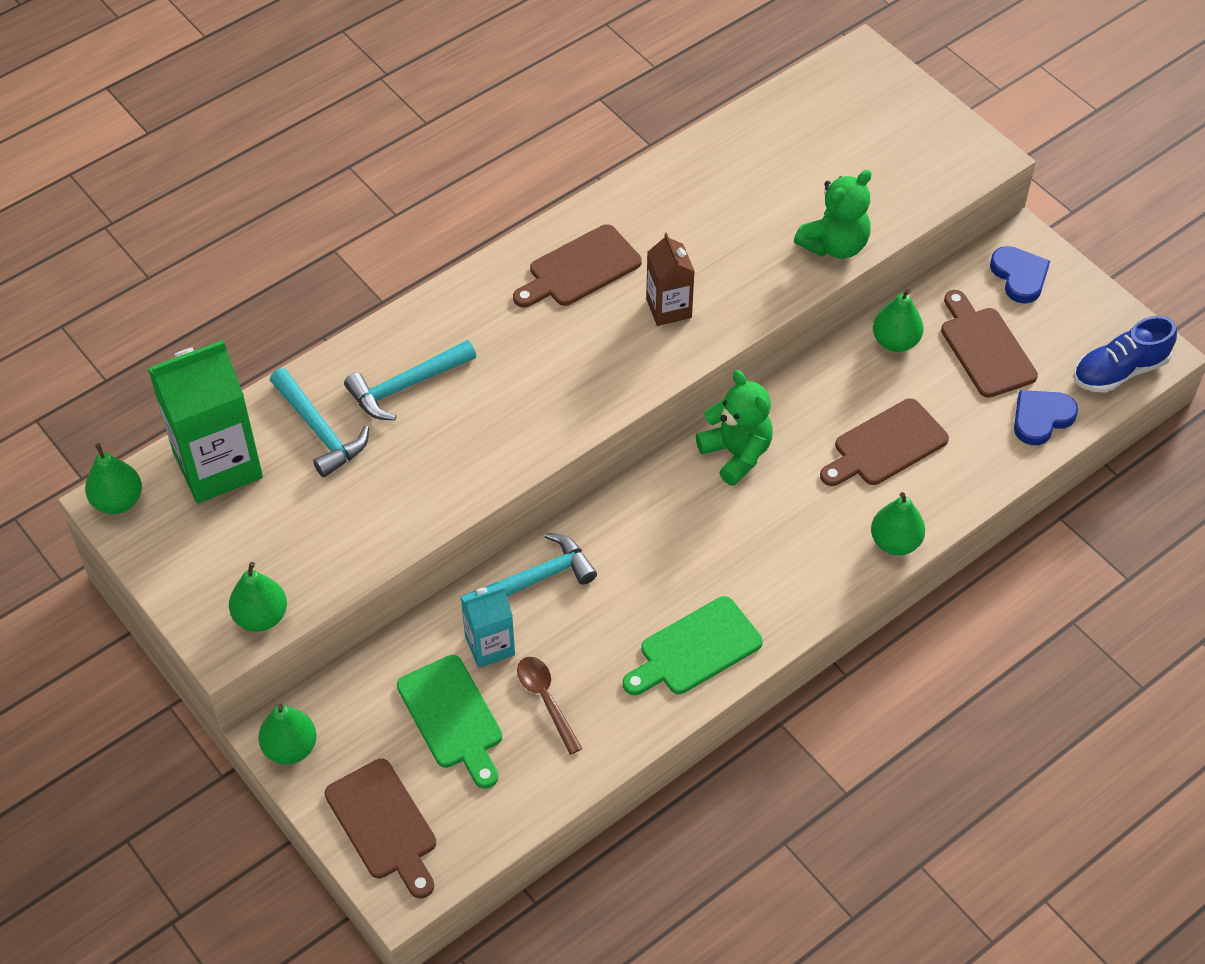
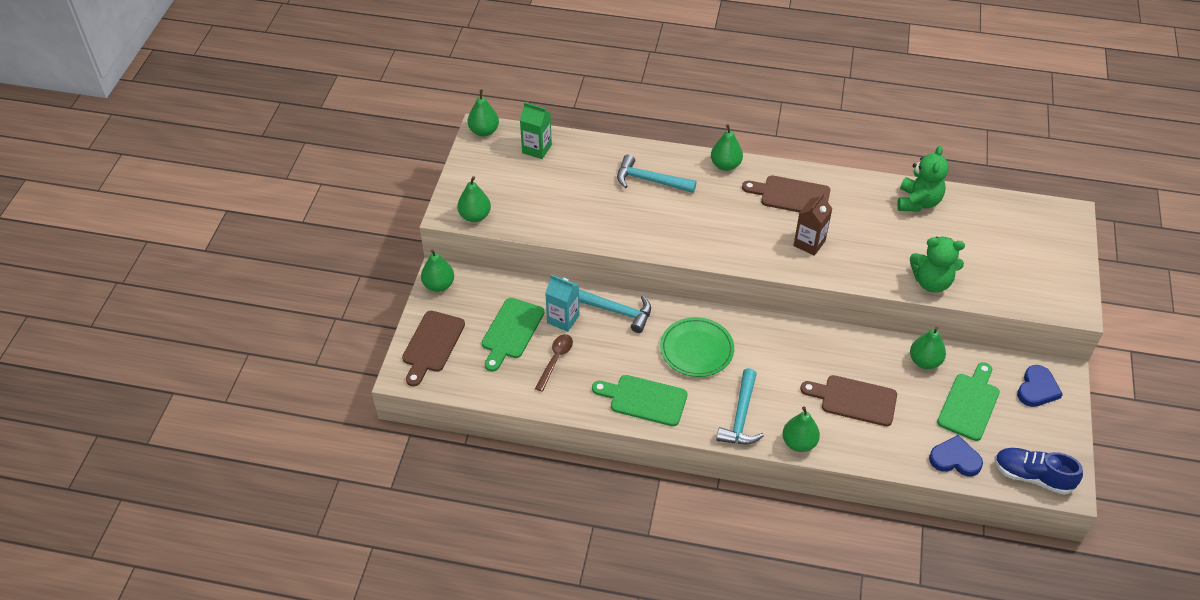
camera: 50 degrees right, 5 degrees down
(218, 465) = (536, 149): green carton -> green carton, size x0.55
(319, 430) = (592, 168): turquoise hammer -> turquoise hammer (741, 416)
(464, 293) = (725, 165): none -> green pear
(673, 540) = (696, 349): none -> green plate
(736, 454) = (776, 341): green teddy bear -> green teddy bear (918, 202)
(985, 348) = (969, 404): brown cutting board -> green cutting board

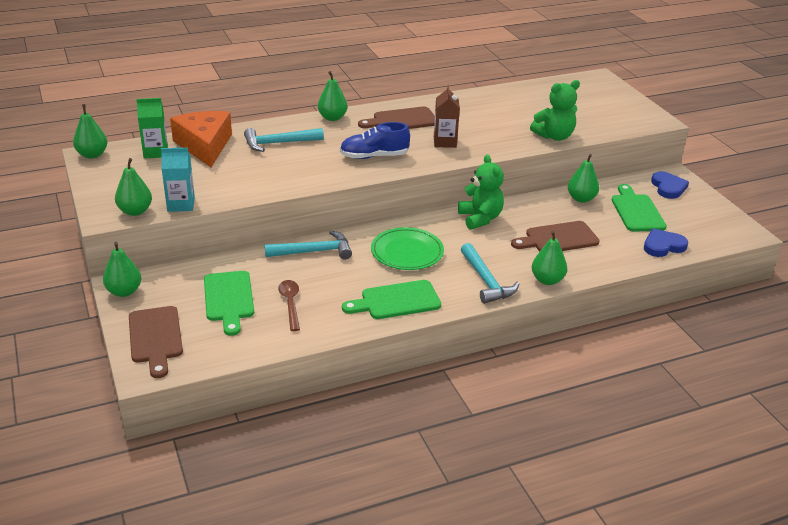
camera: 35 degrees left, 15 degrees down
(563, 319) = (270, 273): turquoise carton -> turquoise carton (181, 204)
(583, 157) = (204, 146): none -> orange cheese
(918, 202) = (496, 98): green teddy bear -> green teddy bear (480, 218)
(1032, 476) = (721, 236): blue shoe -> blue shoe (374, 156)

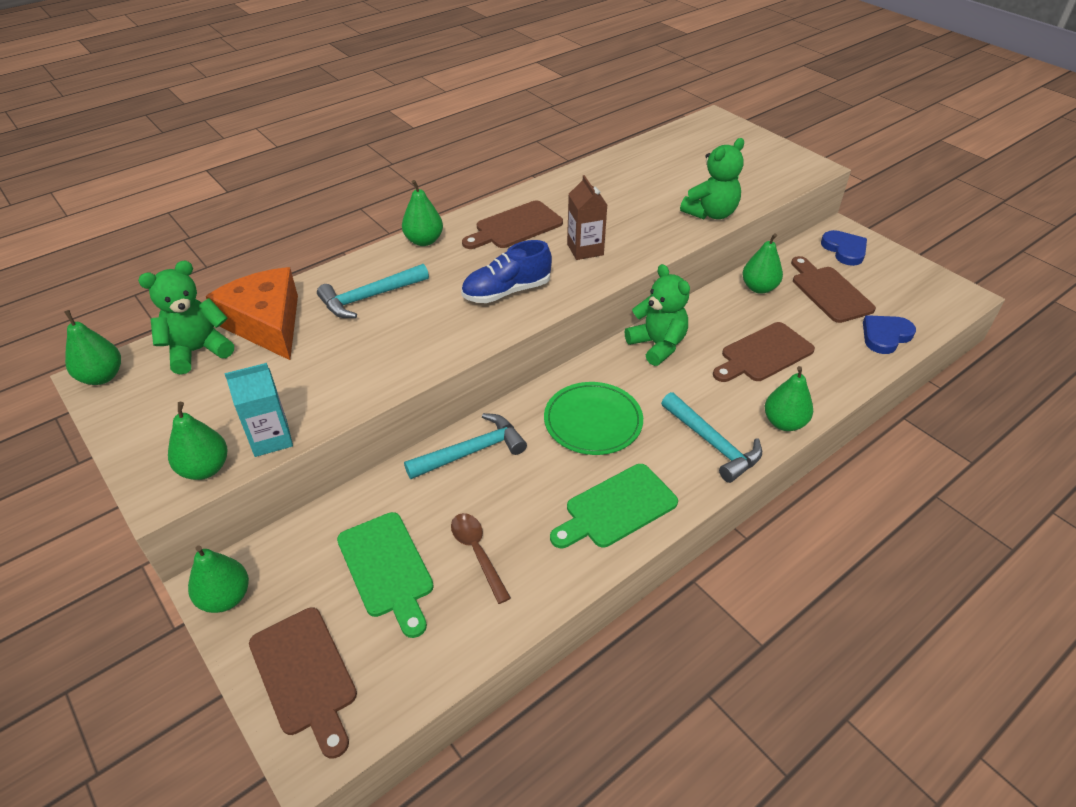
camera: 15 degrees left, 10 degrees up
(155, 152) = (198, 351): green carton -> green teddy bear
(636, 211) = (829, 292): green cutting board -> brown cutting board

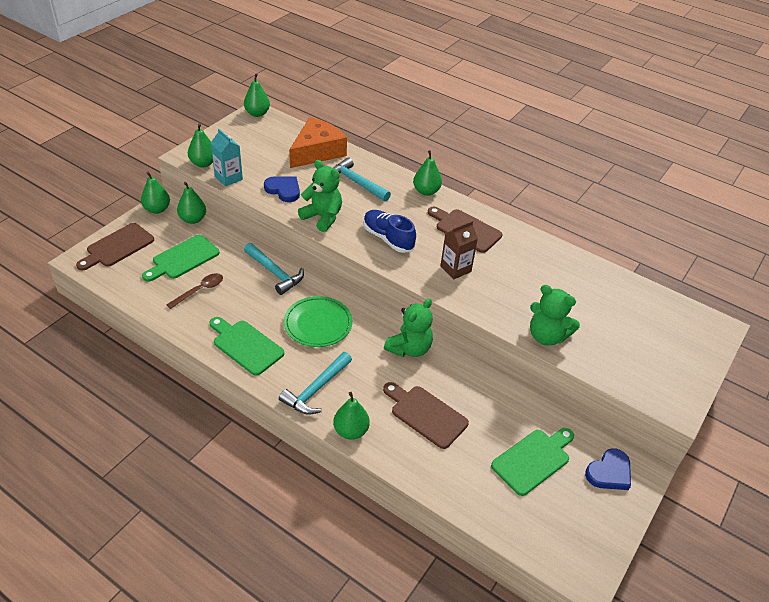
camera: 70 degrees right, 0 degrees up
(198, 351) = (286, 136): green teddy bear -> green teddy bear (322, 217)
(759, 288) = (513, 407): green pear -> green pear (193, 219)
(829, 292) = (533, 460): brown cutting board -> green cutting board
(885, 336) = (487, 503): blue heart -> blue heart (283, 190)

